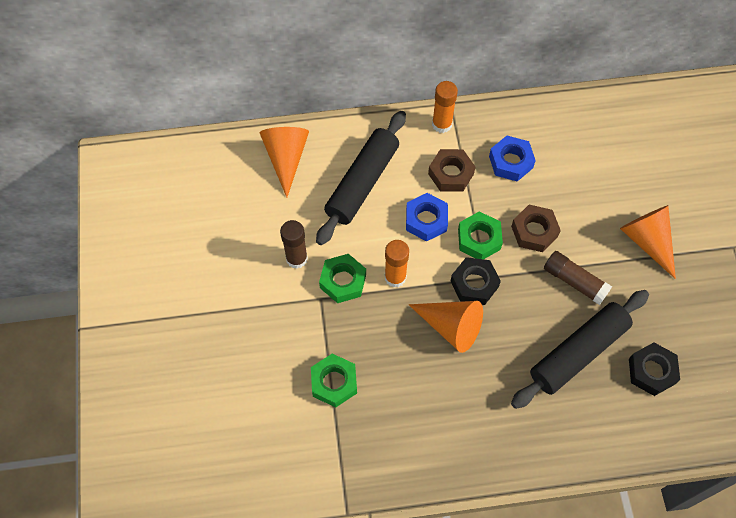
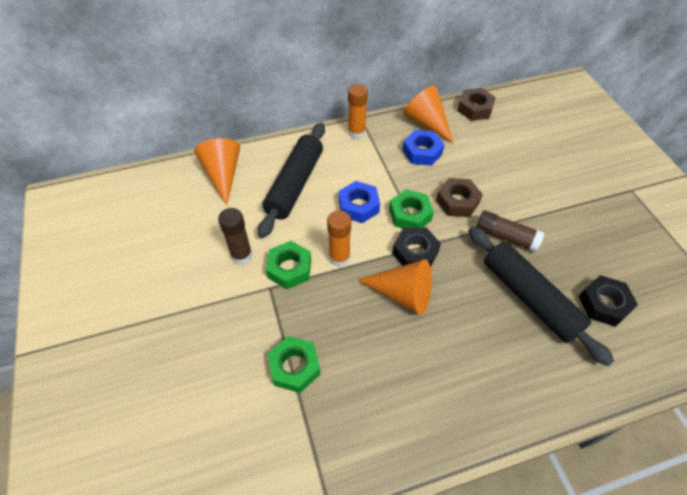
camera: 10 degrees left, 10 degrees down
(451, 174) = (372, 167): brown nut -> brown nut (475, 108)
(578, 352) = (529, 298): black rolling pin -> black rolling pin turned 75 degrees counterclockwise
(647, 241) = (557, 195): orange cone -> orange cone (426, 123)

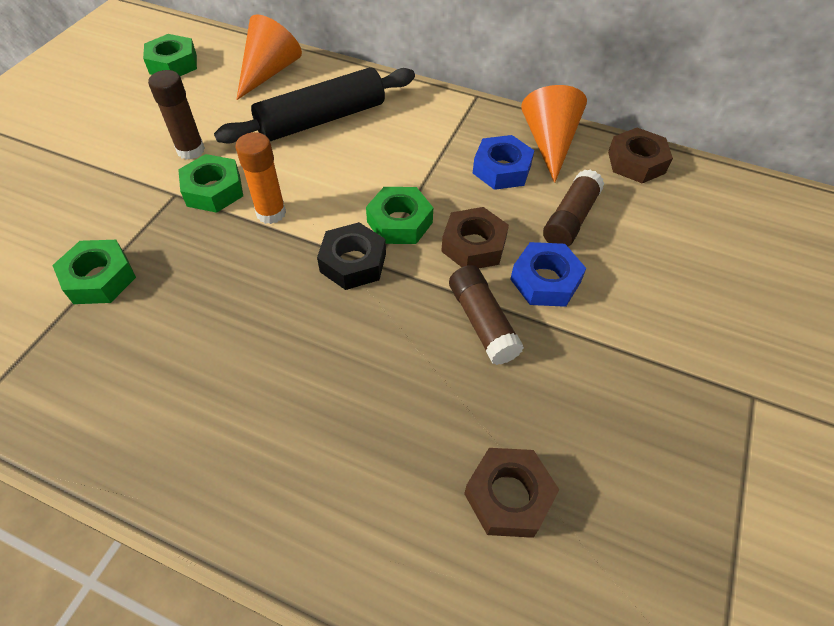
camera: 40 degrees right, 0 degrees up
(149, 208) = (173, 64): none -> green nut
(356, 132) = (452, 108): orange glue stick -> none
(358, 206) = (356, 178): blue nut -> blue nut (545, 280)
(402, 293) = (284, 292): orange cone -> none
(481, 158) = (570, 219): none -> brown glue stick
(529, 298) = (418, 408): black rolling pin -> none
(604, 304) = (508, 496): black nut -> brown nut

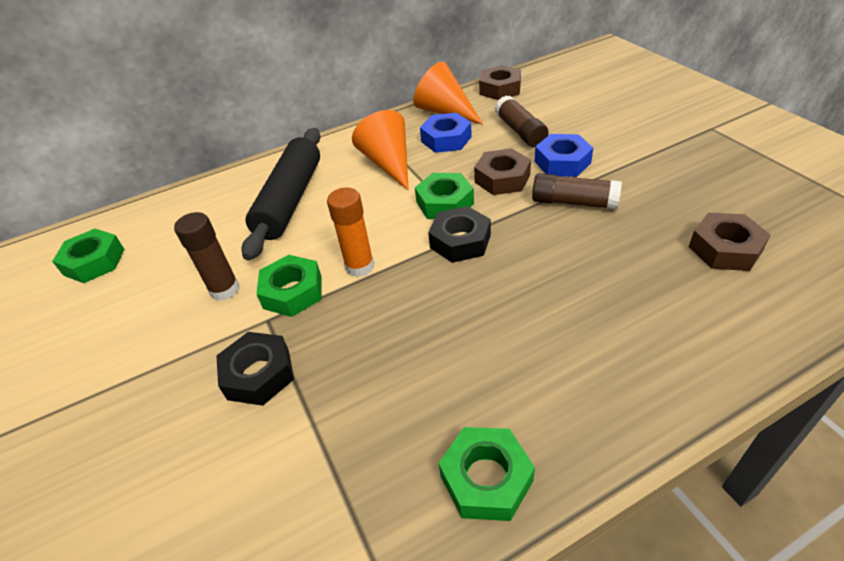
camera: 45 degrees left, 10 degrees down
(100, 278) = (313, 412): green nut -> green nut (486, 479)
(118, 224) = (259, 374): none -> black nut
(269, 72) = (194, 208): orange cone -> orange cone (388, 163)

